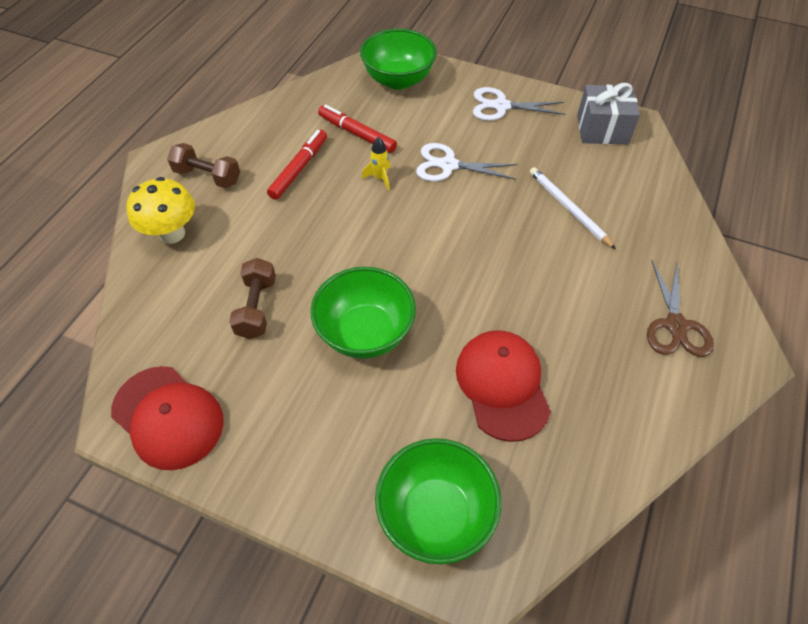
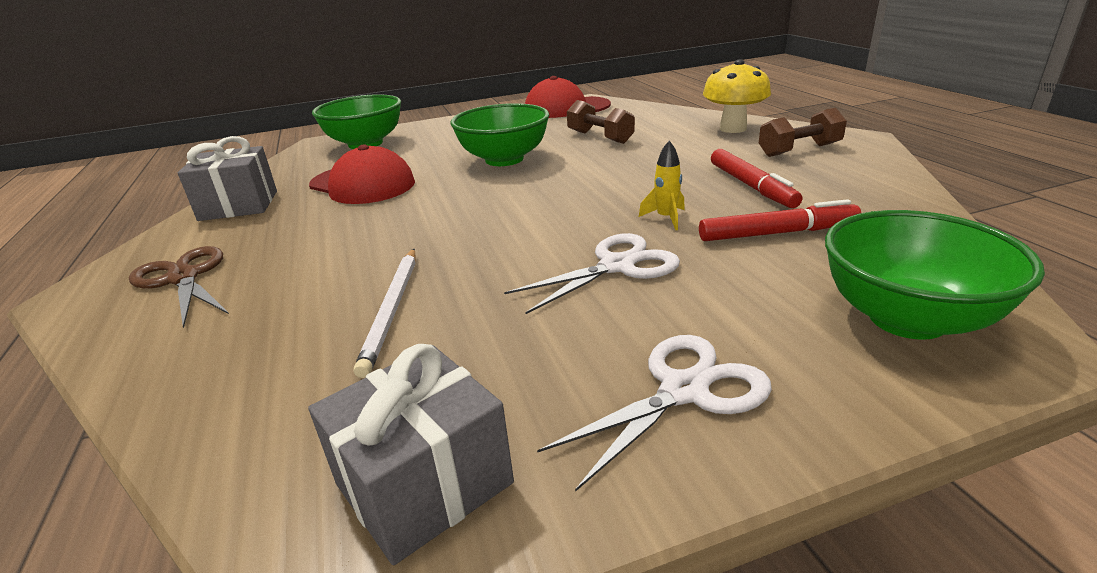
camera: 140 degrees right, 25 degrees down
(569, 209) = (392, 309): white pencil -> white pencil turned 75 degrees clockwise
(620, 431) = (239, 205): none -> grey gift

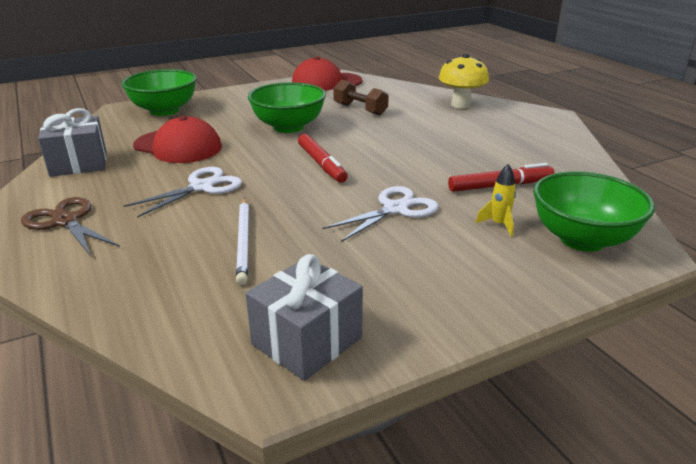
camera: 10 degrees left, 0 degrees up
(666, 218) = (423, 175): yellow rocket -> yellow rocket (499, 225)
(683, 391) = (453, 285): white scissors -> white scissors (201, 187)
(751, 186) = (479, 151): red marker -> red marker (321, 164)
(799, 150) = (510, 124): brown dumbbell -> none

